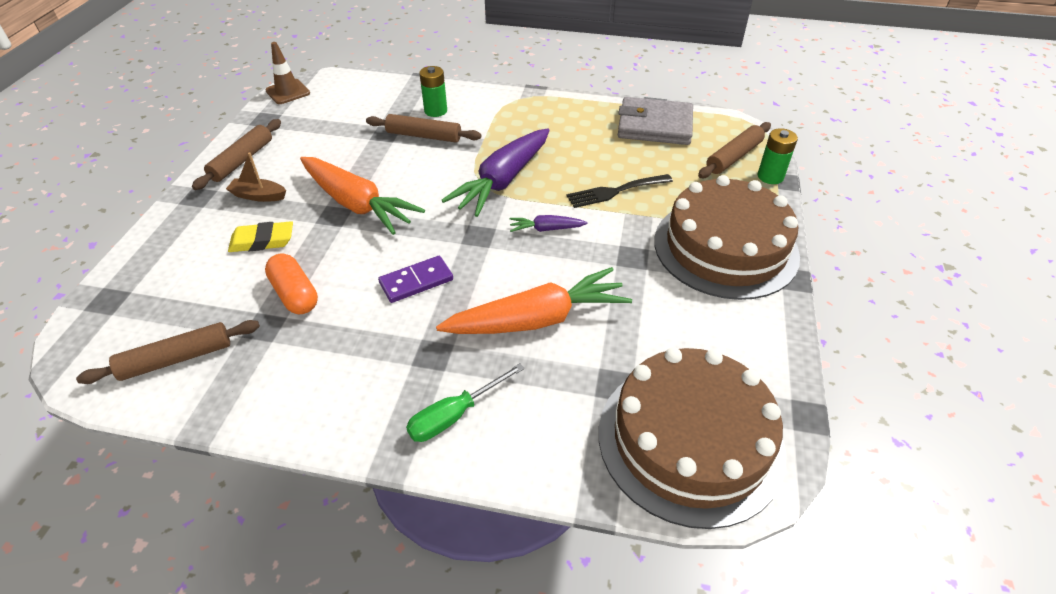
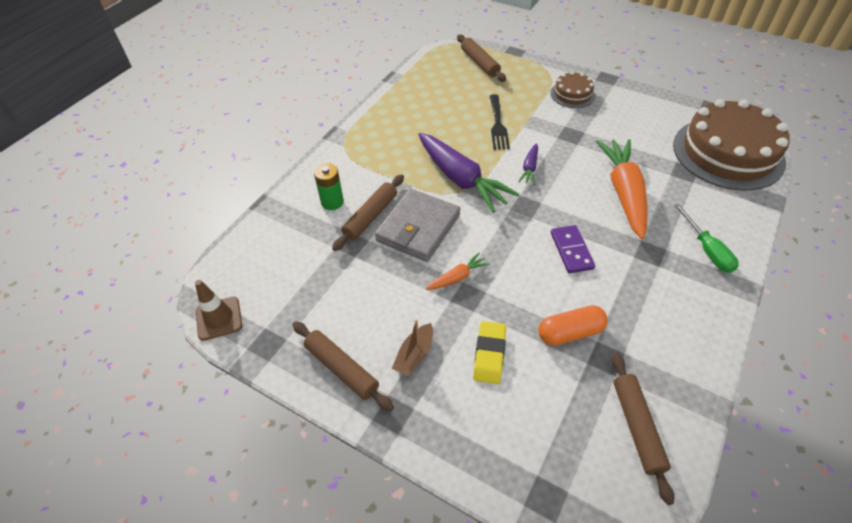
camera: 70 degrees left, 5 degrees up
(357, 204) = (458, 277): orange carrot -> orange carrot, size x0.46
(654, 125) = (424, 85): grey wallet -> grey wallet (418, 228)
(725, 247) = (572, 94): brown cake -> brown cake, size x0.47
(770, 176) = (507, 56): green battery -> none

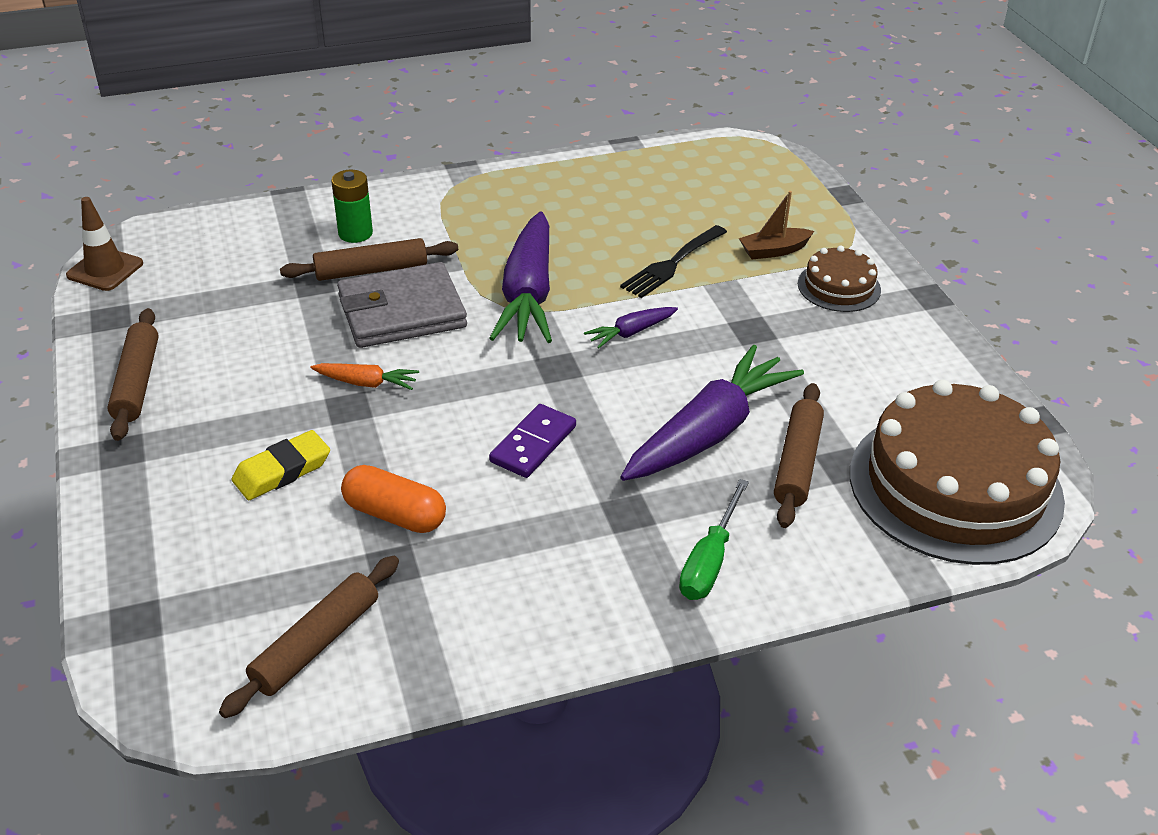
camera: 40 degrees right, 10 degrees down
(414, 355) = (214, 419): brown boat -> brown boat (774, 251)
(480, 63) = (768, 184): brown rolling pin -> brown rolling pin (797, 463)
(624, 193) = (709, 432): orange carrot -> purple carrot

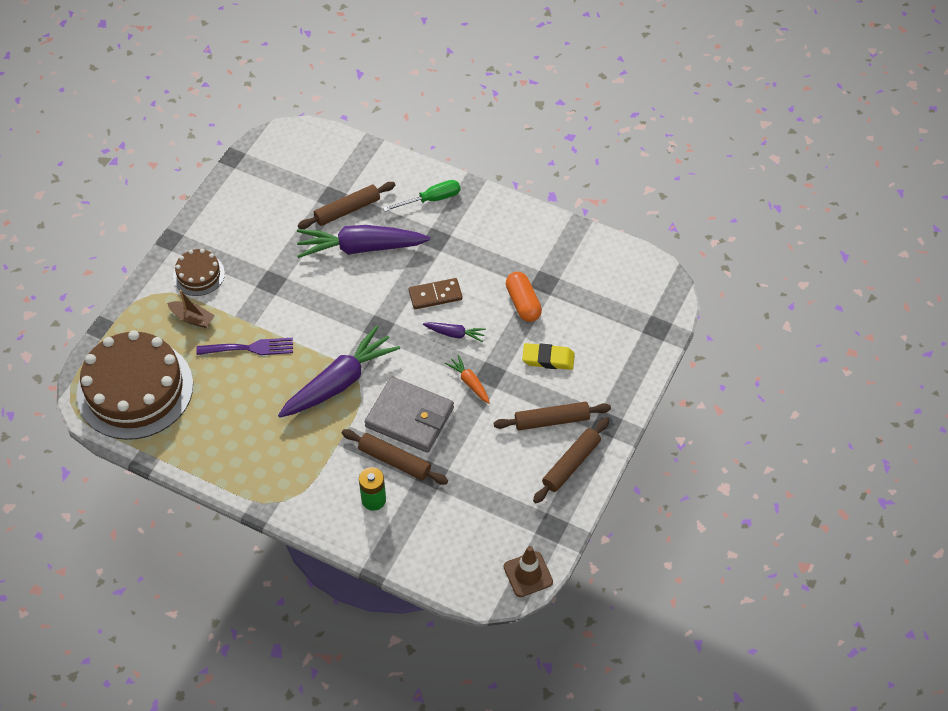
camera: 135 degrees left, 15 degrees up
(316, 644) = (599, 270): brown rolling pin -> brown rolling pin (552, 420)
(533, 444) = (435, 295): purple domino -> brown domino
(631, 332) = (324, 321): purple carrot -> purple carrot (455, 334)
(672, 264) = (250, 348): black fork -> purple fork
(955, 486) = (306, 159): brown cake -> brown cake (135, 389)

